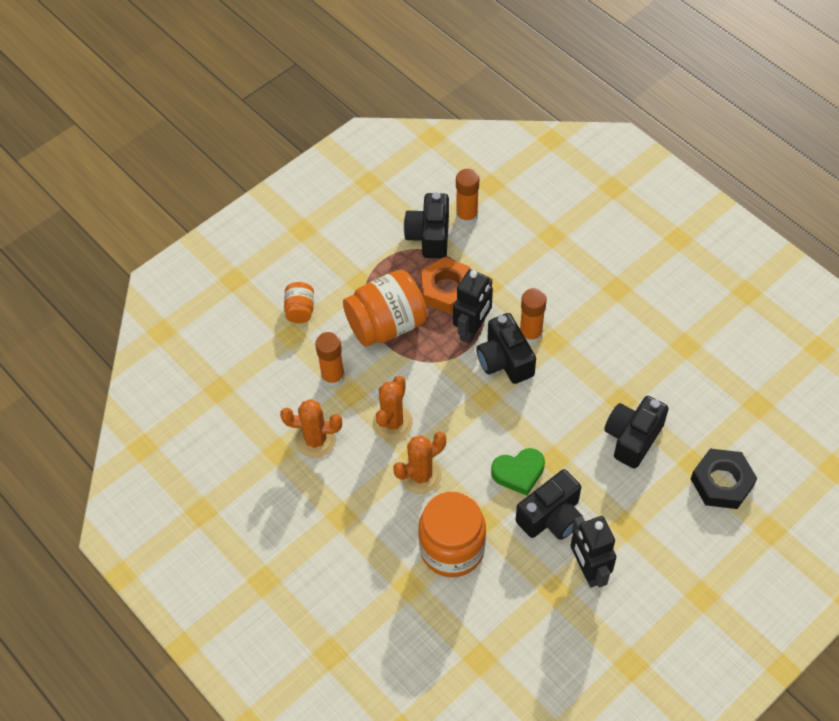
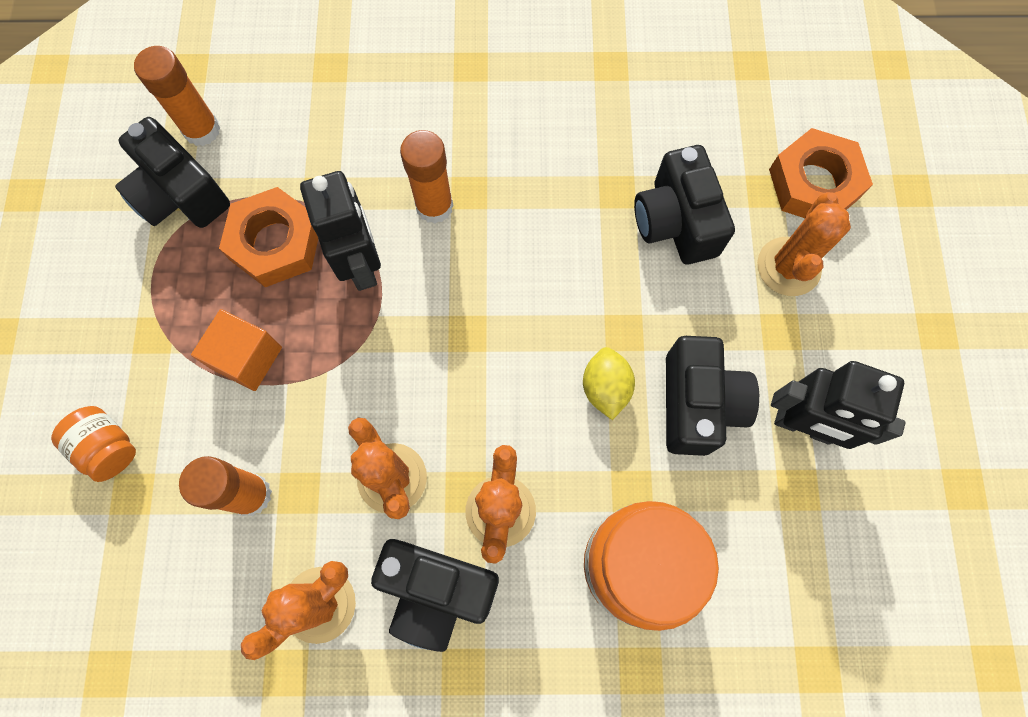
camera: 50 degrees left, 15 degrees up
(386, 325) = (247, 358): orange jar -> orange cube
(504, 360) = (439, 266): black camera -> black camera (436, 591)
(518, 473) = (605, 388): green heart -> yellow lemon
(663, 504) = (788, 267): none -> orange cactus
(722, 482) = (814, 183): black nut -> orange nut

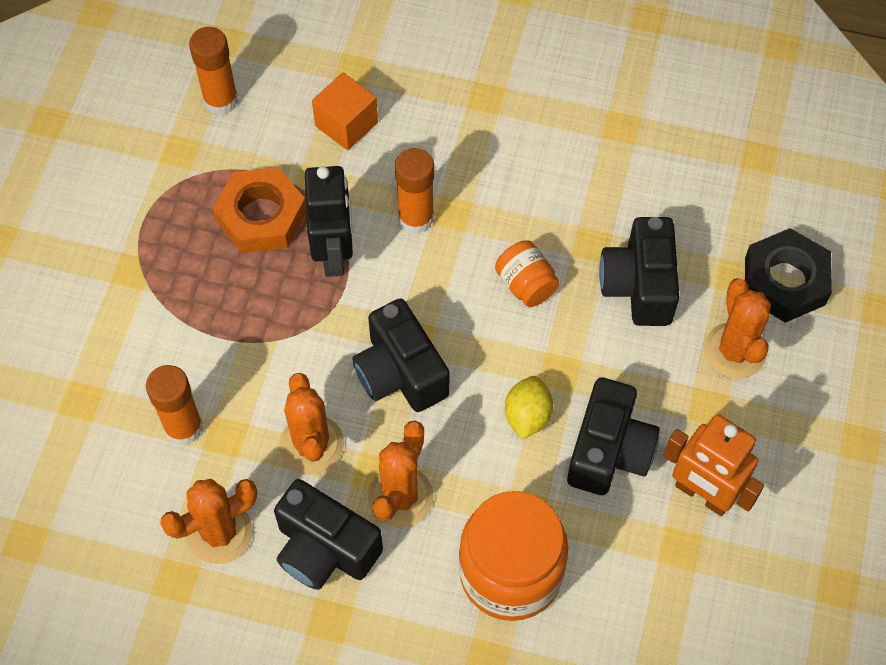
camera: 15 degrees right, 10 degrees down
(108, 447) = (70, 357): orange jar -> orange jar (526, 284)
(180, 195) = (187, 154): black camera -> black camera (400, 373)
(247, 358) = (210, 311): orange cube -> orange cube (346, 124)
(788, 267) = (734, 351): orange cactus -> orange cactus turned 45 degrees counterclockwise
(803, 426) = (702, 494): black robot -> orange robot
(814, 183) = (784, 281): orange nut -> black nut

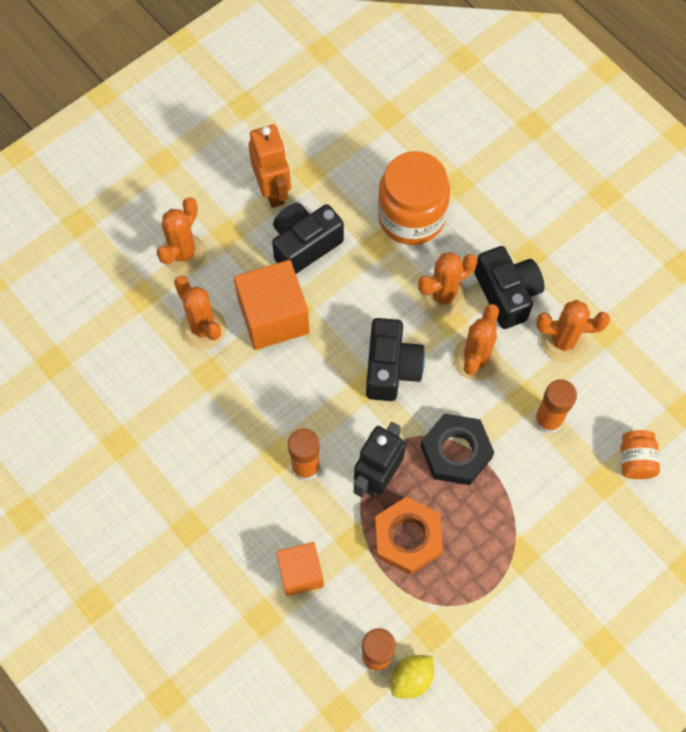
camera: 145 degrees left, 5 degrees up
(526, 284) = (271, 374): orange jar -> orange jar (635, 460)
(527, 416) = (335, 294): yellow lemon -> yellow lemon (411, 678)
(574, 346) = (273, 317): none -> orange cube
(639, 285) = (203, 328): black camera -> orange cactus
(784, 281) = (115, 274): black nut -> black nut (456, 452)

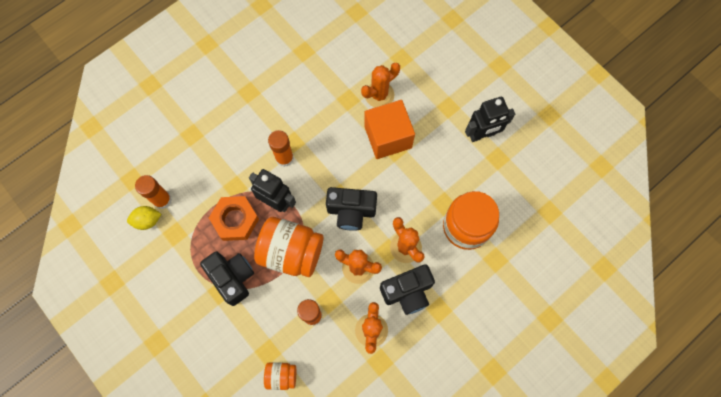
camera: 90 degrees right, 5 degrees up
(183, 253) = (432, 81): orange cactus -> none
(273, 190) = (482, 135): orange robot -> black robot
(300, 573) = (217, 156): orange cube -> none
(304, 245) = (441, 155): black camera -> black camera (232, 278)
(411, 678) = (147, 220): yellow lemon -> yellow lemon turned 60 degrees counterclockwise
(456, 452) = (291, 252): black nut -> orange jar

